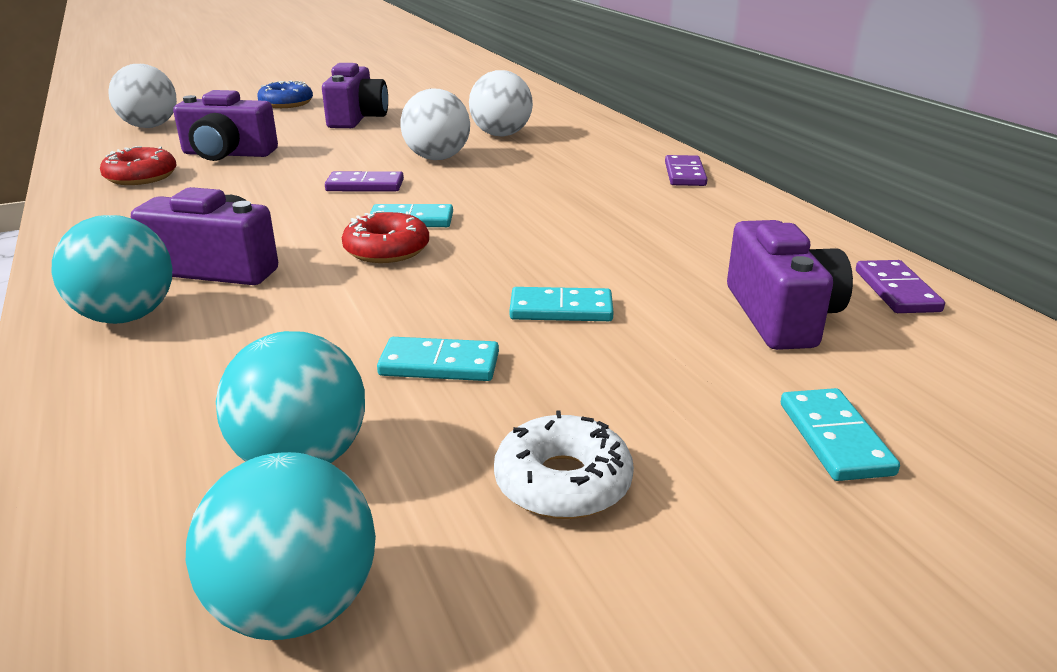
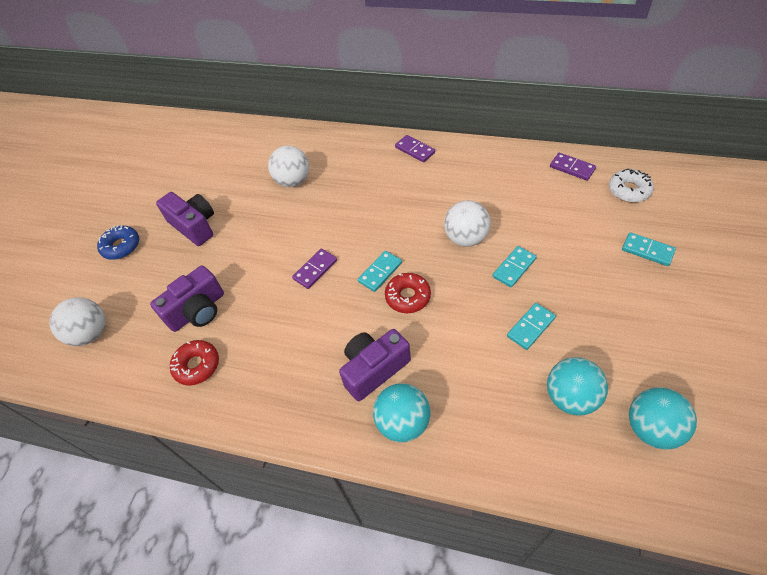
camera: 45 degrees left, 25 degrees up
(437, 158) = (303, 223): white ball -> white ball (466, 238)
(563, 482) = (629, 331): white donut -> white donut (629, 190)
(781, 315) = (566, 210): purple camera -> none

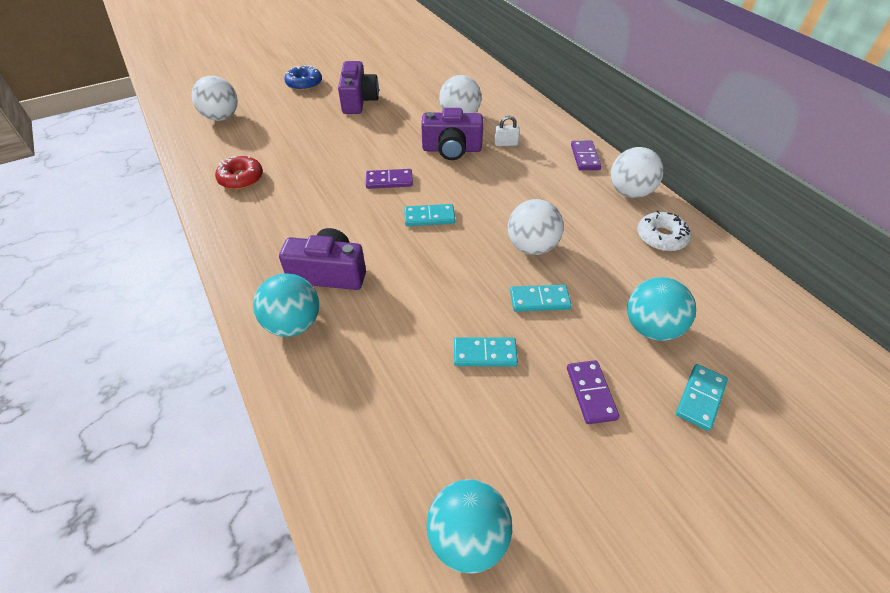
camera: 40 degrees right, 5 degrees down
(197, 310) = (288, 149): purple camera -> purple camera (452, 149)
(353, 178) = (506, 144): none -> white padlock
(408, 297) = (424, 249): red donut -> none
(470, 155) = (629, 192): none -> white ball
(570, 397) = (436, 435): turquoise ball -> turquoise ball (651, 328)
(572, 168) = (721, 270): purple domino -> purple domino (590, 393)
(629, 190) = (760, 334): white donut -> white donut (661, 237)
(647, 250) = (700, 398): turquoise domino -> turquoise domino turned 45 degrees clockwise

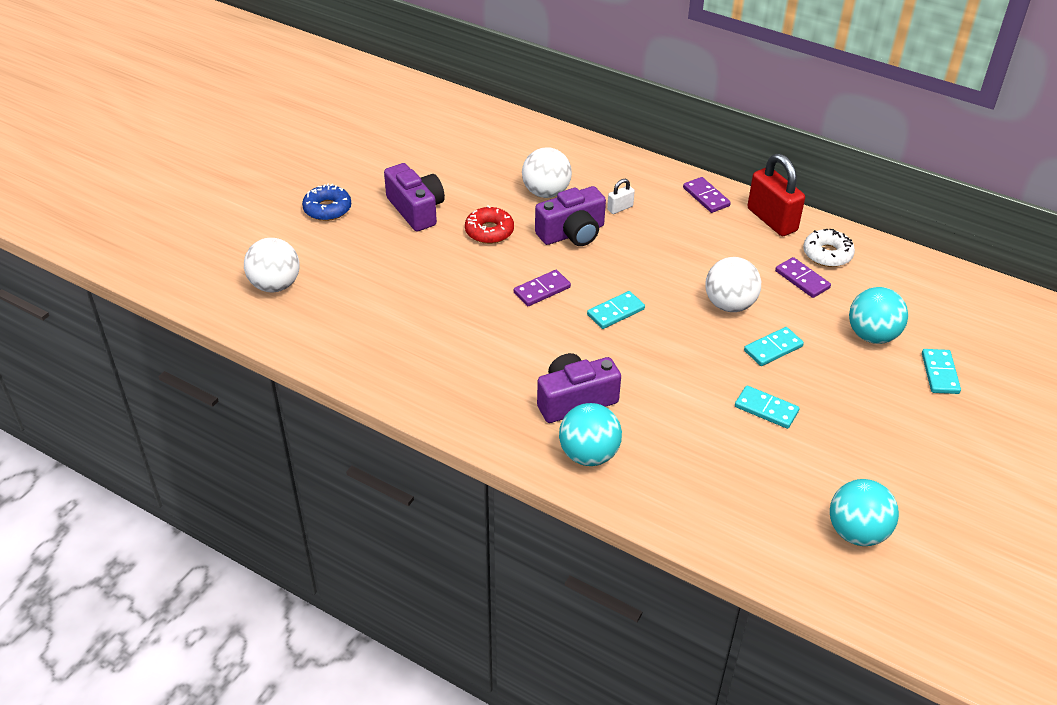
camera: 30 degrees left, 5 degrees down
(241, 178) = (383, 345): red donut -> red donut (489, 231)
(485, 353) = (766, 409): turquoise domino -> turquoise domino turned 60 degrees clockwise
(590, 393) = (865, 403): purple domino -> purple domino (802, 279)
(629, 192) = (772, 220): white ball -> red padlock

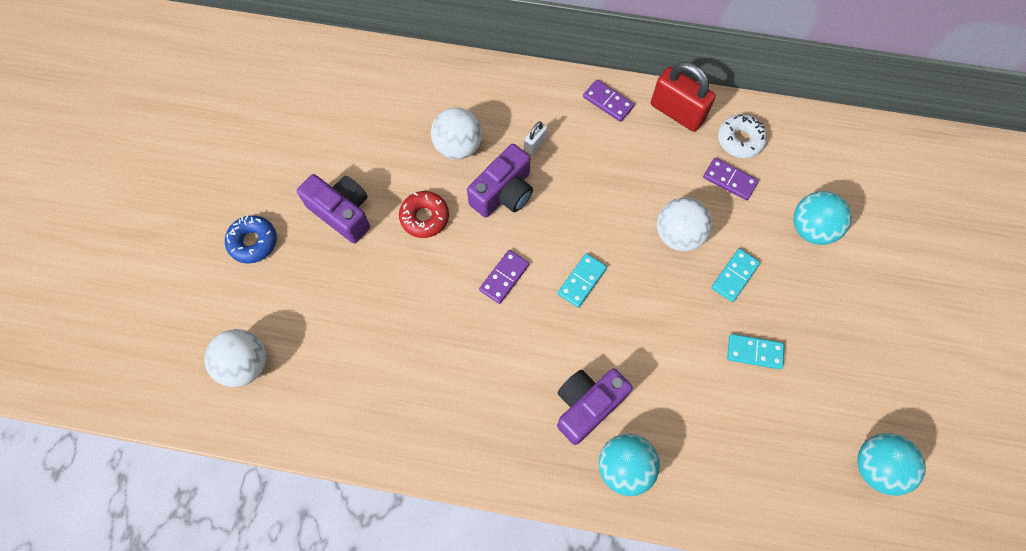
camera: 20 degrees left, 25 degrees up
(939, 373) = (881, 254): turquoise domino -> none

